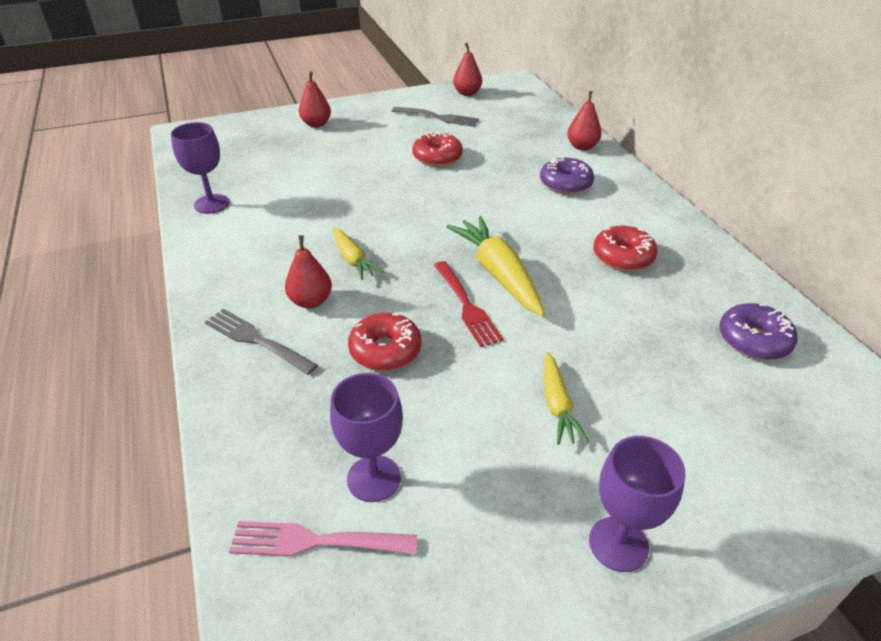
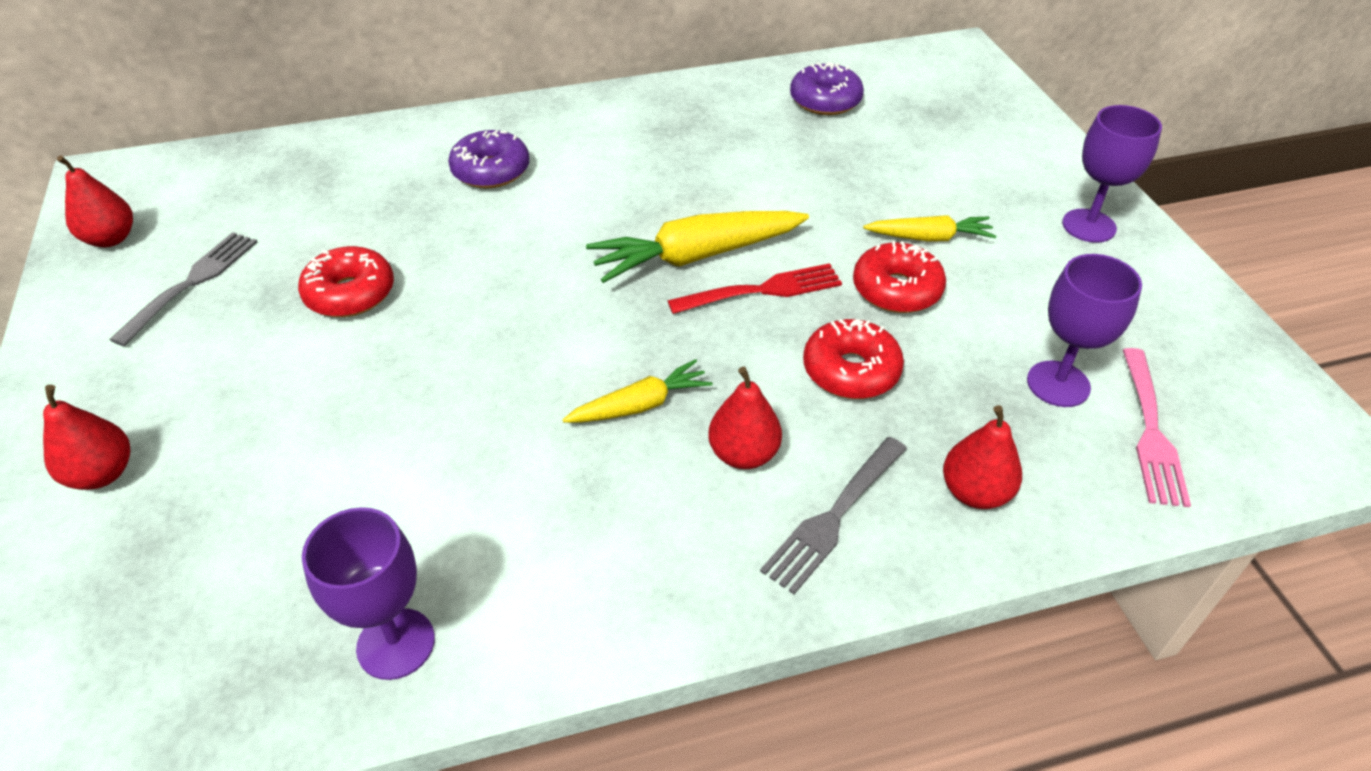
camera: 85 degrees left, 5 degrees up
(582, 147) = (389, 141): red pear -> red pear (974, 492)
(623, 257) = (675, 152): red donut -> red donut (896, 289)

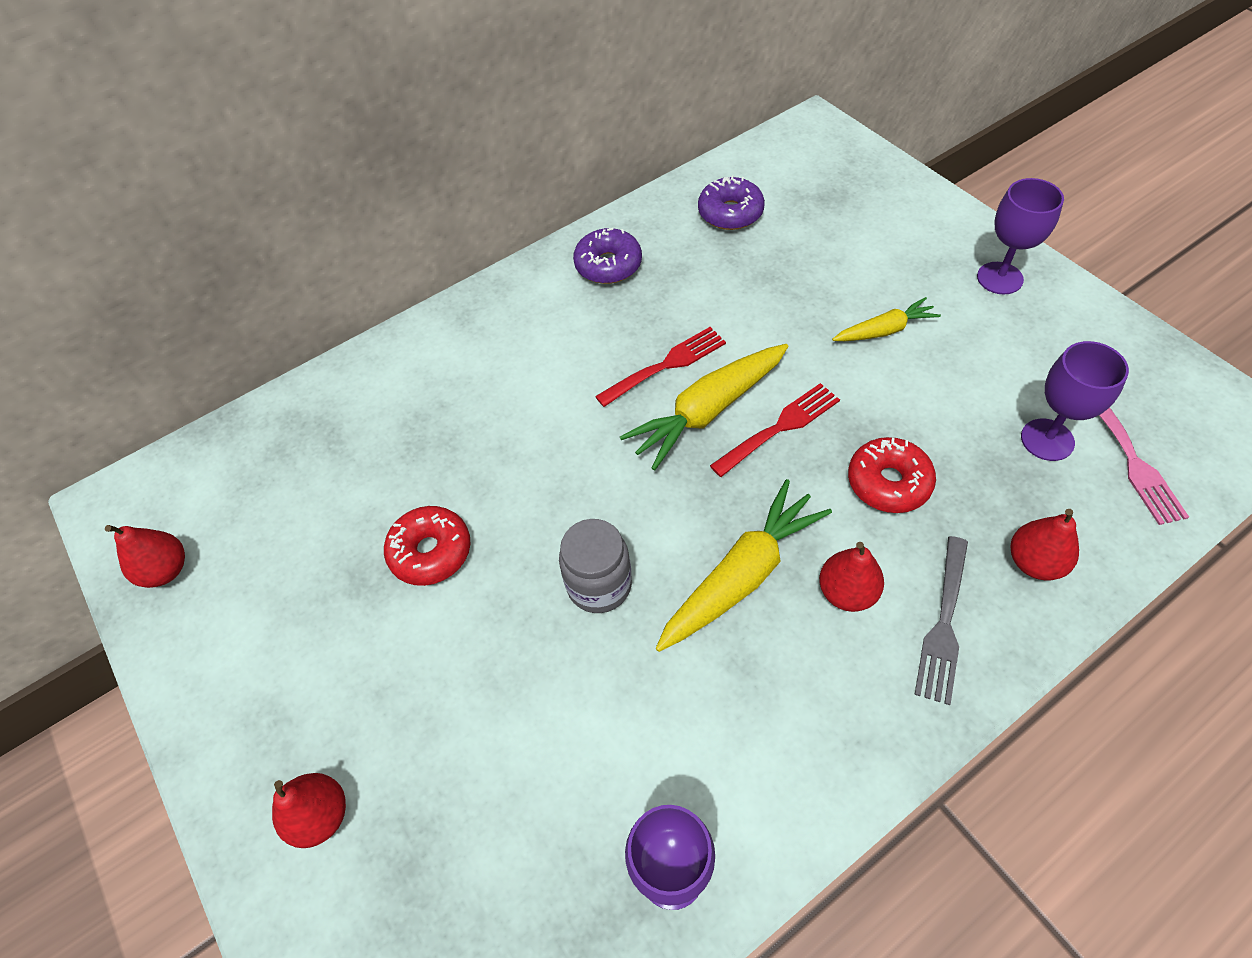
camera: 15 degrees left, 10 degrees up
(192, 283) = (277, 591): grey fork -> none
(491, 171) = (481, 379): purple donut -> purple donut (608, 265)
(491, 369) = (599, 585): none -> grey jar
(640, 405) = (741, 576): yellow carrot -> yellow carrot, size x1.71
(678, 207) = (666, 365): none -> red fork
(896, 289) = (884, 391): red donut -> none

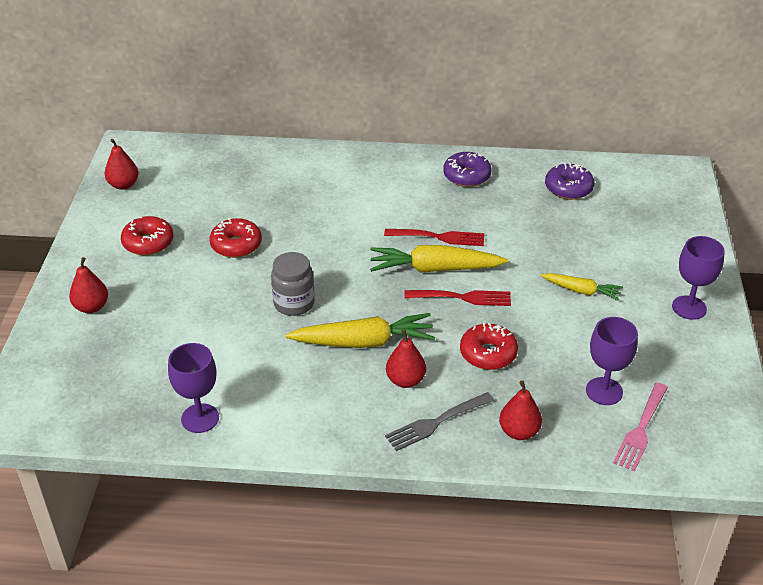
camera: 35 degrees right, 15 degrees down
(300, 639) = (148, 243): none -> red donut

